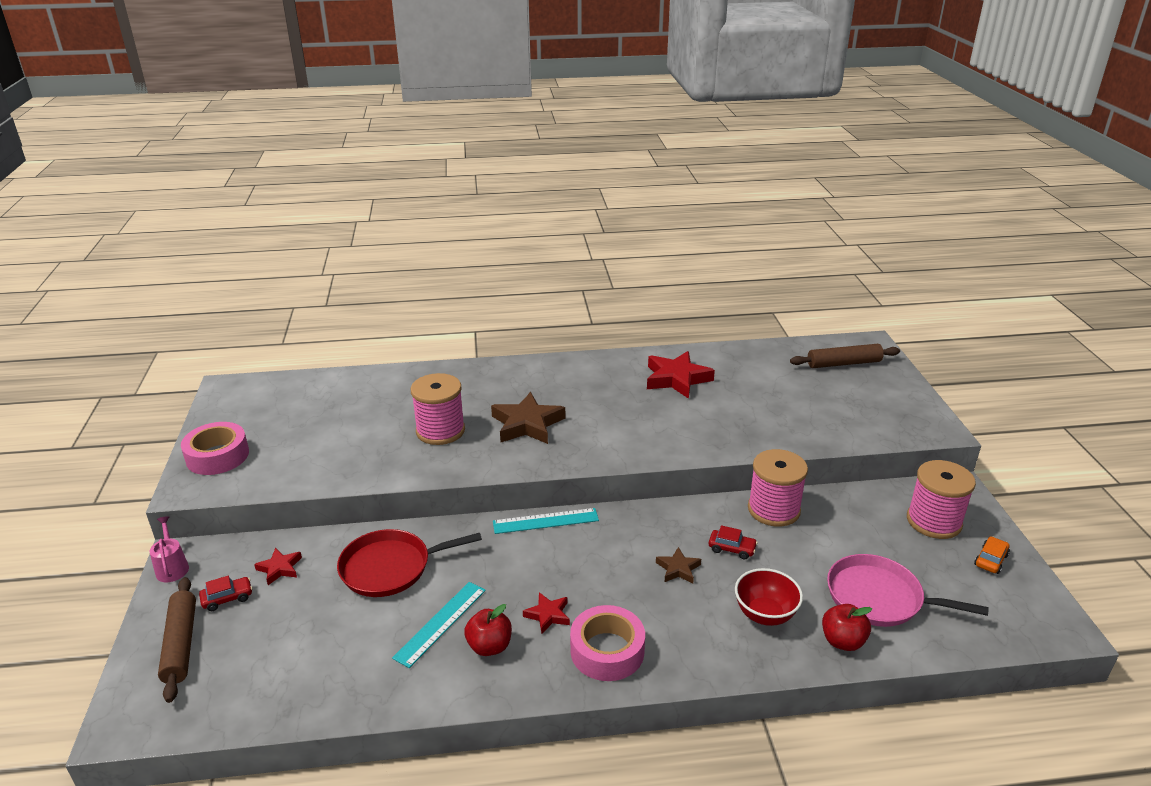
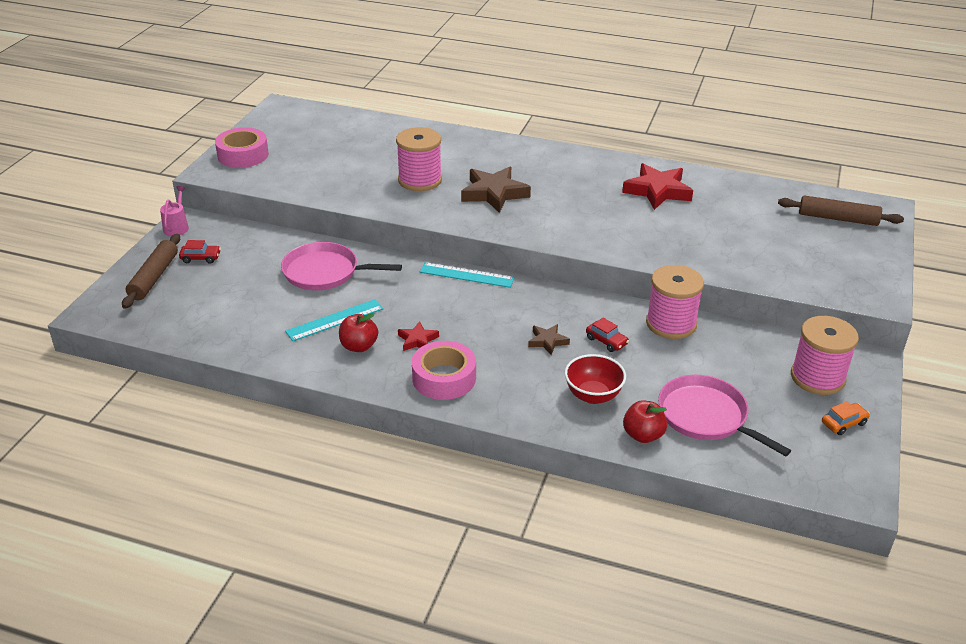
camera: 25 degrees right, 5 degrees up
(279, 568) = (247, 249): red star -> none
(390, 567) = (325, 272): red pan -> pink pan

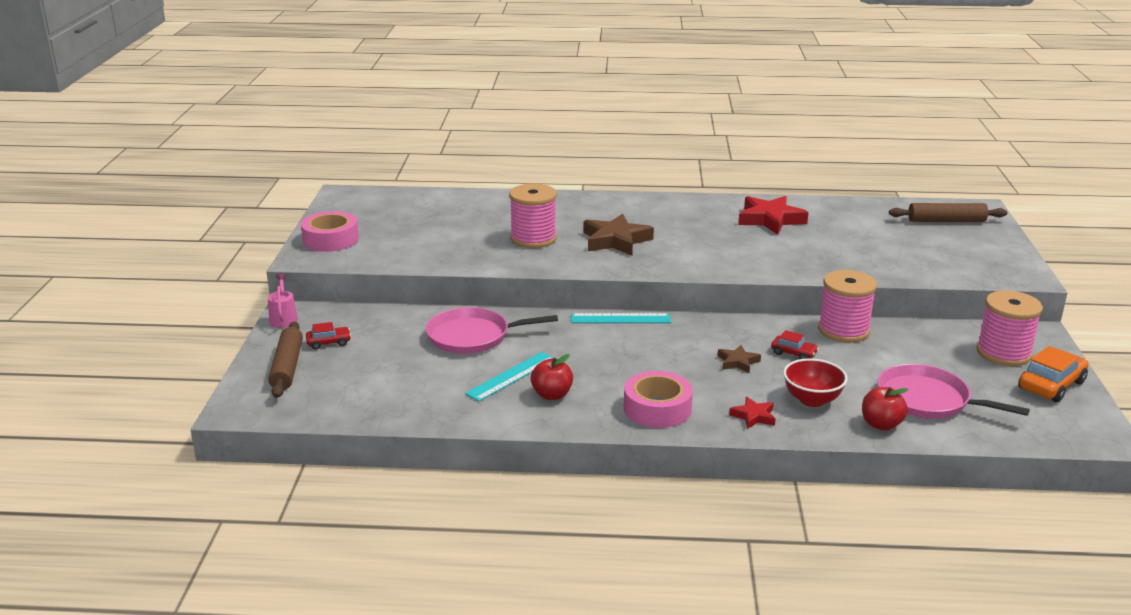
camera: 15 degrees left, 10 degrees down
(417, 340) = (608, 380): red star -> red star (753, 416)
(843, 423) = (1051, 385): orange car -> orange car, size x1.76

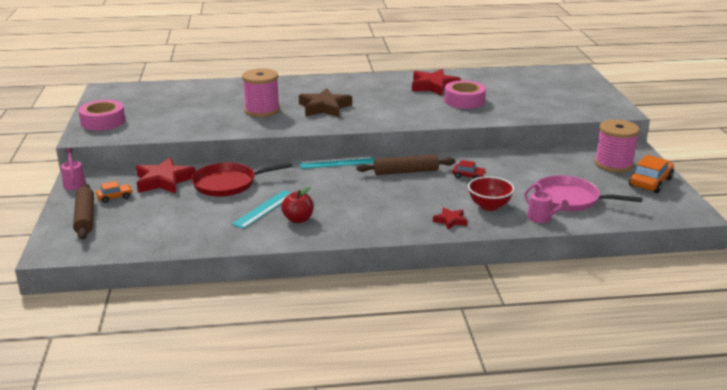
camera: 10 degrees left, 0 degrees up
(329, 342) = (115, 197): red car -> orange car
(393, 325) = (164, 181): none -> red star
(473, 336) = (228, 184): pink pan -> red pan
(657, 408) = (379, 222): pink tape -> pink tape (464, 101)
(738, 362) = (430, 185): brown star -> none
(843, 330) = (500, 158): pink spool -> none
(881, 424) = (541, 218): red apple -> pink watering can
(946, 221) = (557, 79): brown rolling pin -> brown rolling pin (406, 171)

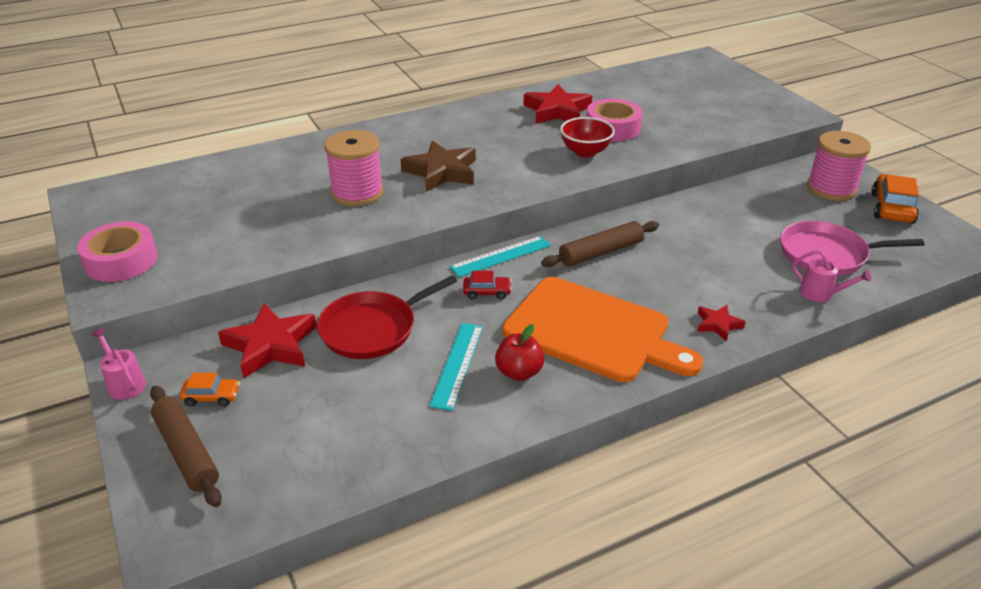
camera: 20 degrees left, 10 degrees up
(115, 197) = (211, 397): orange car -> orange car turned 45 degrees clockwise
(362, 209) = (592, 331): none -> orange cutting board
(468, 176) = (683, 243): red car -> red car (487, 292)
(489, 206) = (745, 288): red bowl -> red bowl (585, 152)

